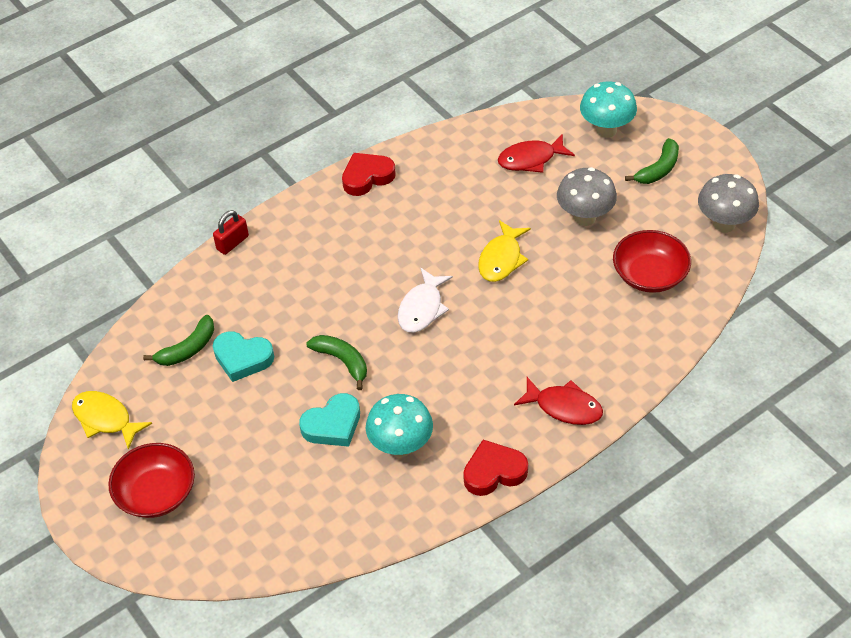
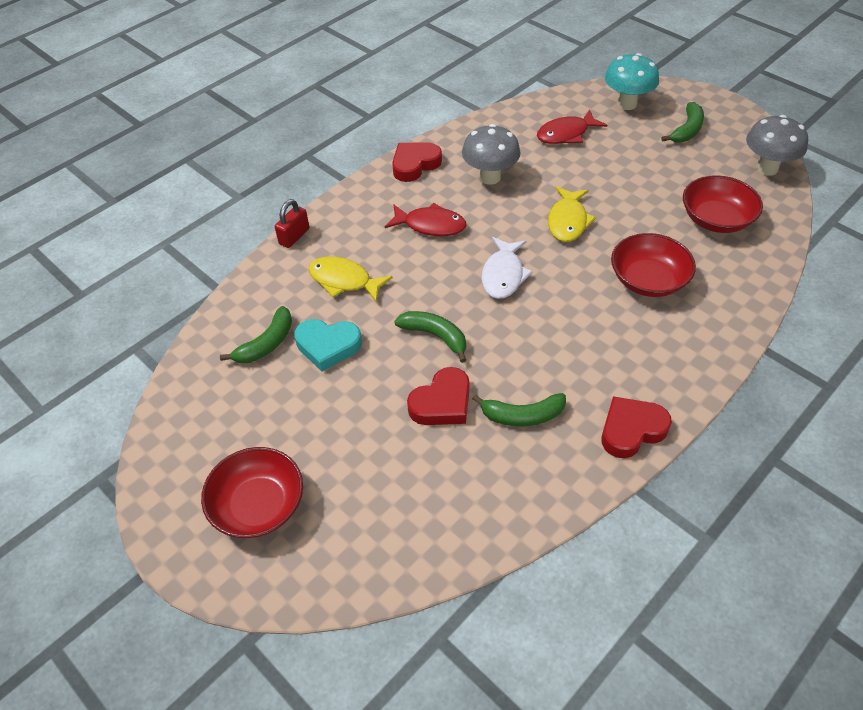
camera: 10 degrees left, 0 degrees up
(105, 419) = (187, 429): yellow fish -> yellow fish (344, 281)
(333, 425) = (442, 403): turquoise heart -> red heart
(401, 446) = (522, 415): turquoise mushroom -> green banana
(559, 331) = (648, 280): none -> red bowl
(564, 407) = (680, 353): red fish -> red fish (430, 225)
(585, 217) = (634, 177): grey mushroom -> grey mushroom (490, 177)

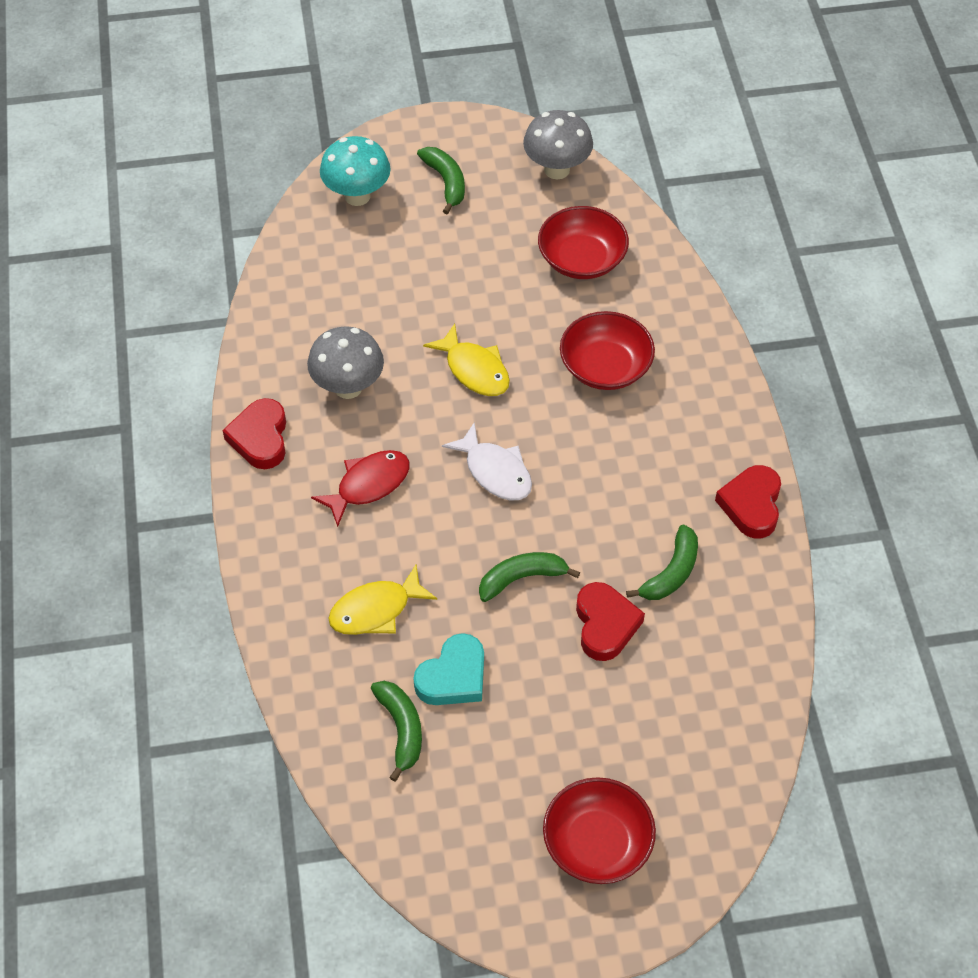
camera: 55 degrees left, 5 degrees up
(294, 236) = (264, 617): red padlock -> none
(566, 134) = (349, 278): red fish -> none

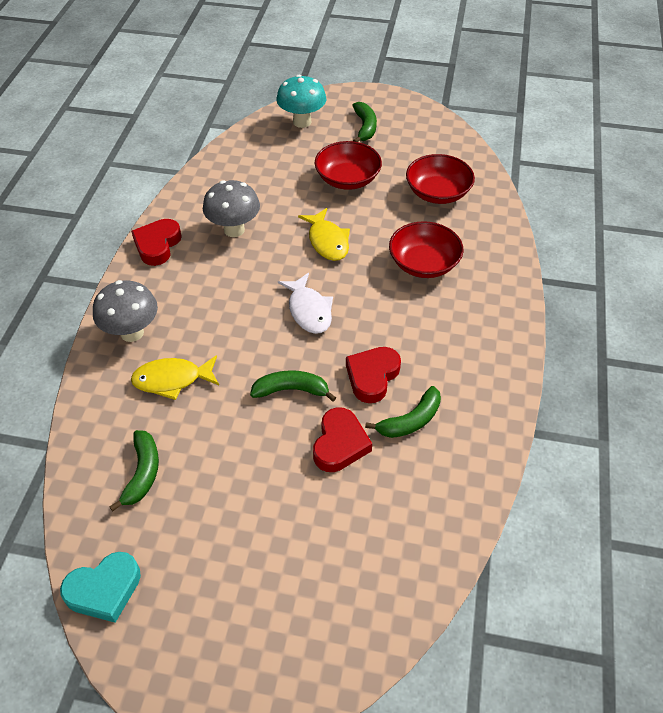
camera: 20 degrees right, 5 degrees down
(368, 485) = (213, 294): red fish -> none
(453, 676) = (203, 446): turquoise heart -> turquoise heart (104, 590)
(557, 169) = (444, 137): grey mushroom -> grey mushroom (132, 332)
(597, 843) = (250, 621): red bowl -> red bowl (347, 179)
(751, 505) = (497, 389): red heart -> red heart (372, 376)

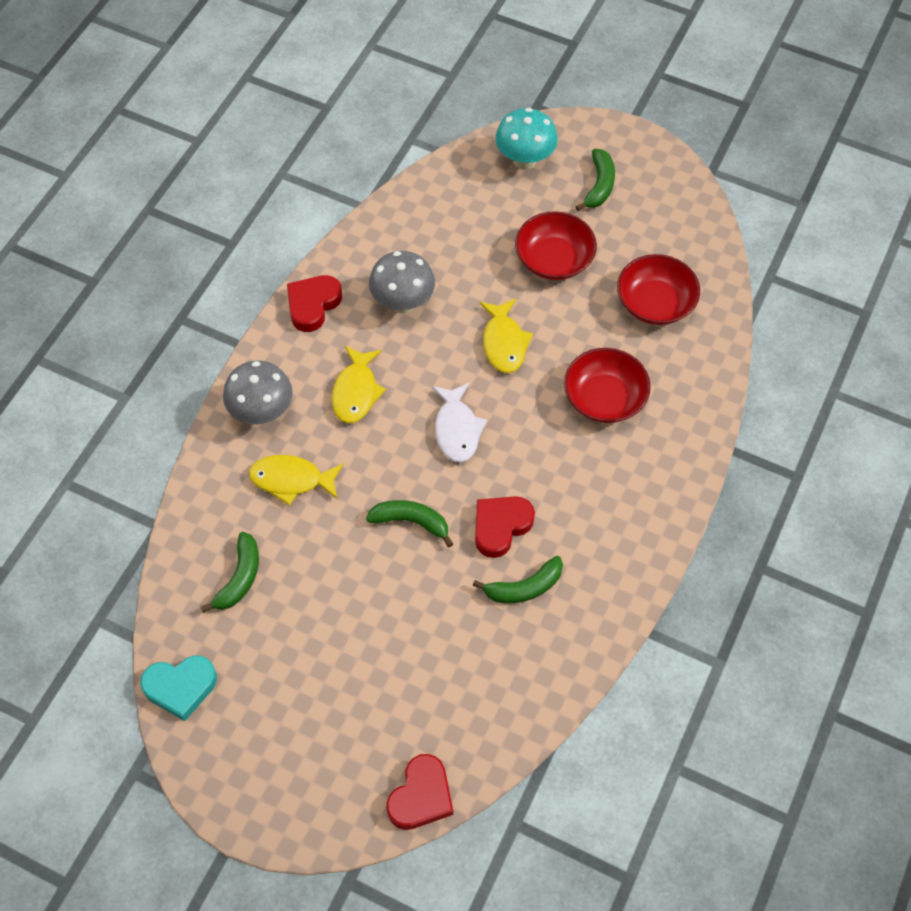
camera: 15 degrees right, 10 degrees up
(212, 300) = (356, 391): none -> yellow fish
(340, 444) = (443, 595): red heart -> red heart (421, 796)

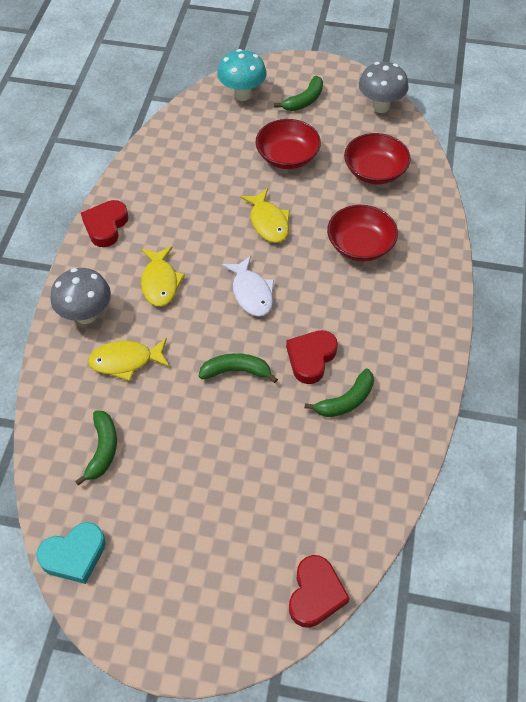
camera: 15 degrees left, 5 degrees down
(403, 303) = (178, 210): grey mushroom -> grey mushroom (380, 106)
(599, 185) = (304, 100): green banana -> green banana turned 45 degrees clockwise

